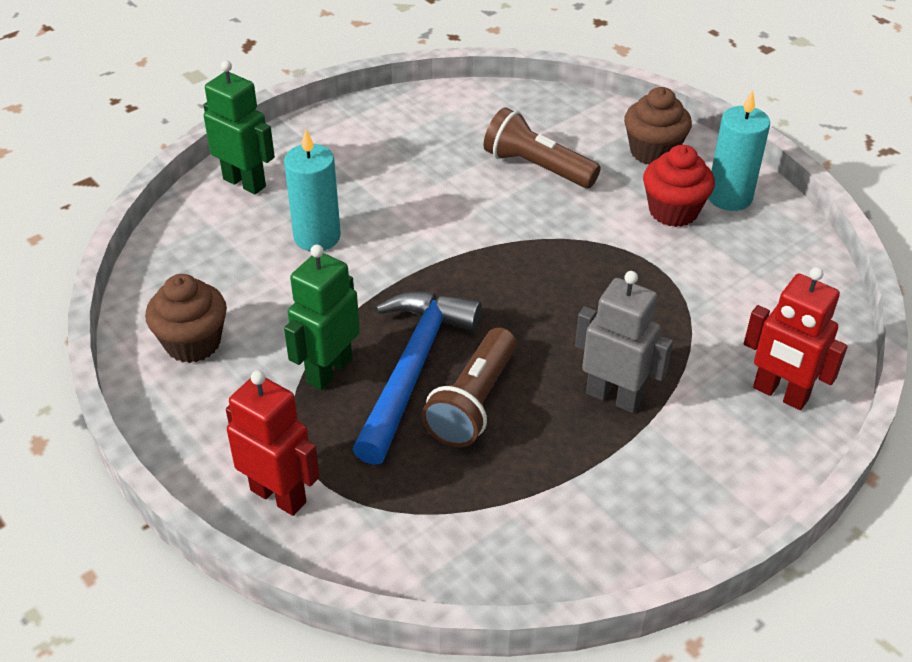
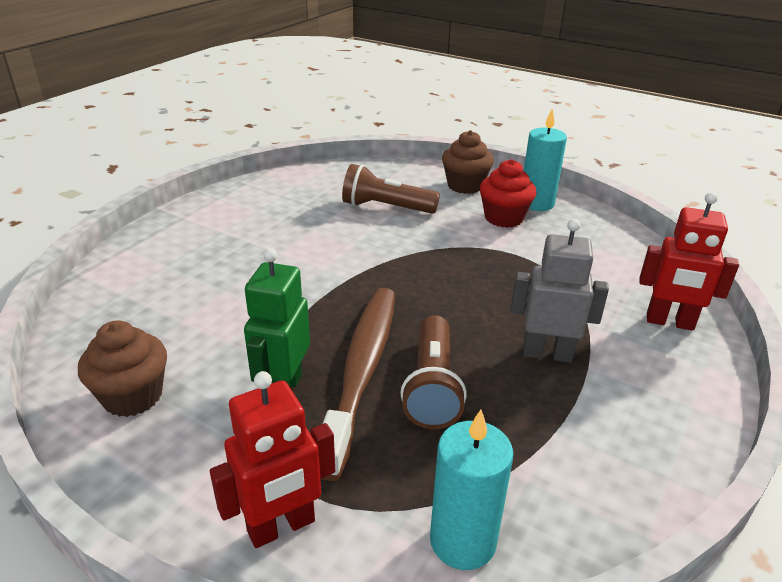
camera: 20 degrees left, 10 degrees down
(245, 182) = (142, 256): green robot -> none
(279, 495) = (281, 527): red robot -> red robot turned 135 degrees clockwise
(317, 237) = (225, 284): turquoise candle -> turquoise candle (462, 541)
(412, 369) = (362, 371): blue hammer -> brown toothbrush

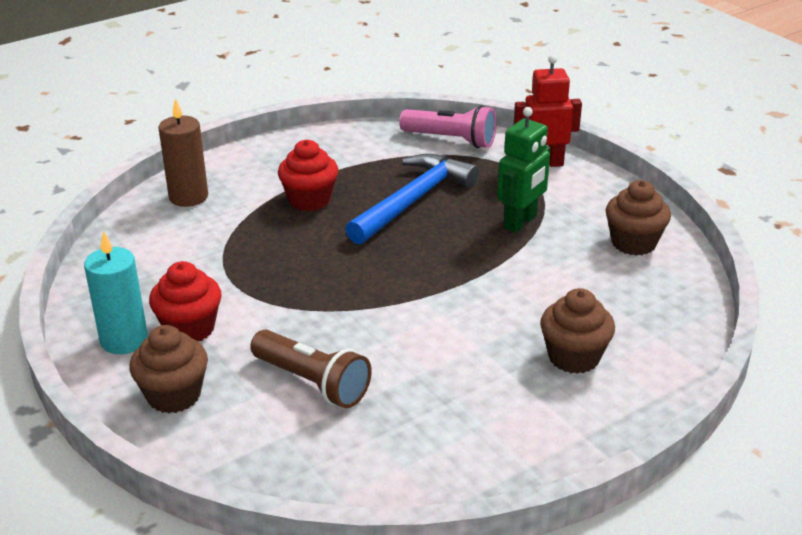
camera: 155 degrees left, 0 degrees up
(196, 261) = (574, 357): none -> brown cupcake
(362, 371) = (456, 220): brown toothbrush -> none
(432, 387) = (412, 201): brown flashlight -> blue hammer
(462, 541) = (451, 140): turquoise candle -> pink flashlight
(547, 353) = (309, 200): grey robot -> red cupcake
(669, 322) = (188, 197): red robot -> brown candle

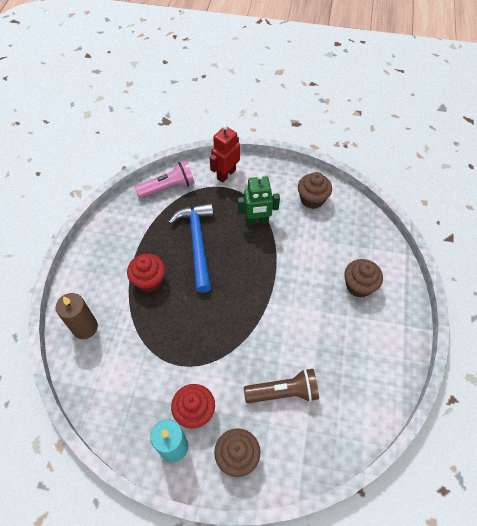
camera: 45 degrees left, 25 degrees up
(520, 222) = (257, 221): green robot -> green robot turned 90 degrees clockwise

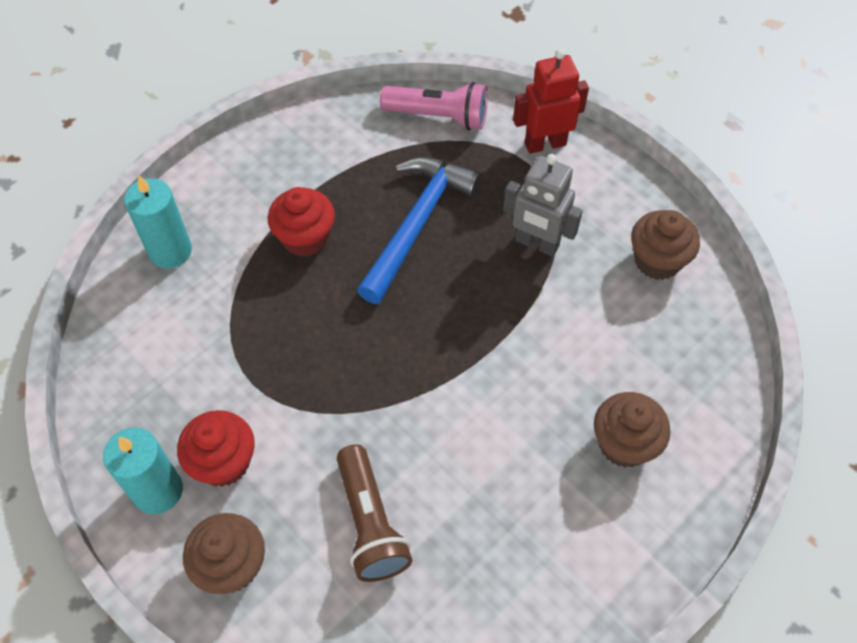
camera: 35 degrees right, 0 degrees up
(85, 327) = (170, 251): brown candle -> turquoise candle
(257, 221) = (536, 243): green robot -> grey robot
(283, 392) = (370, 523): brown flashlight -> brown flashlight turned 45 degrees clockwise

